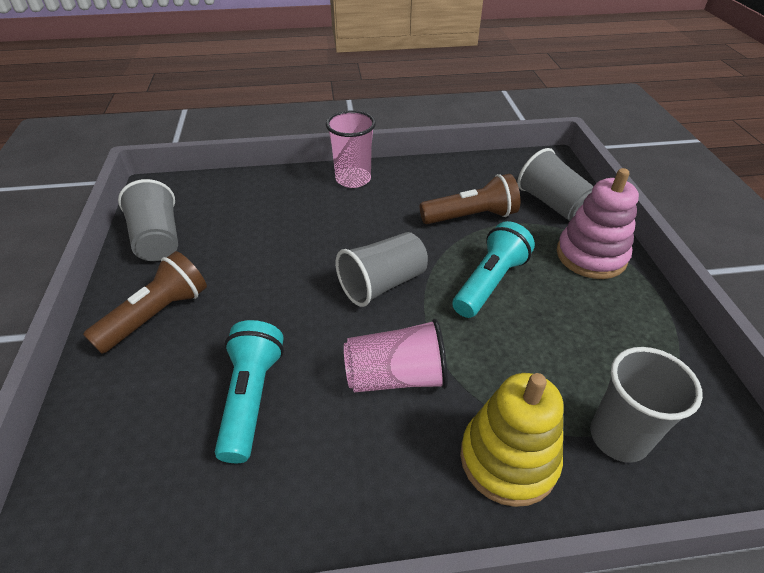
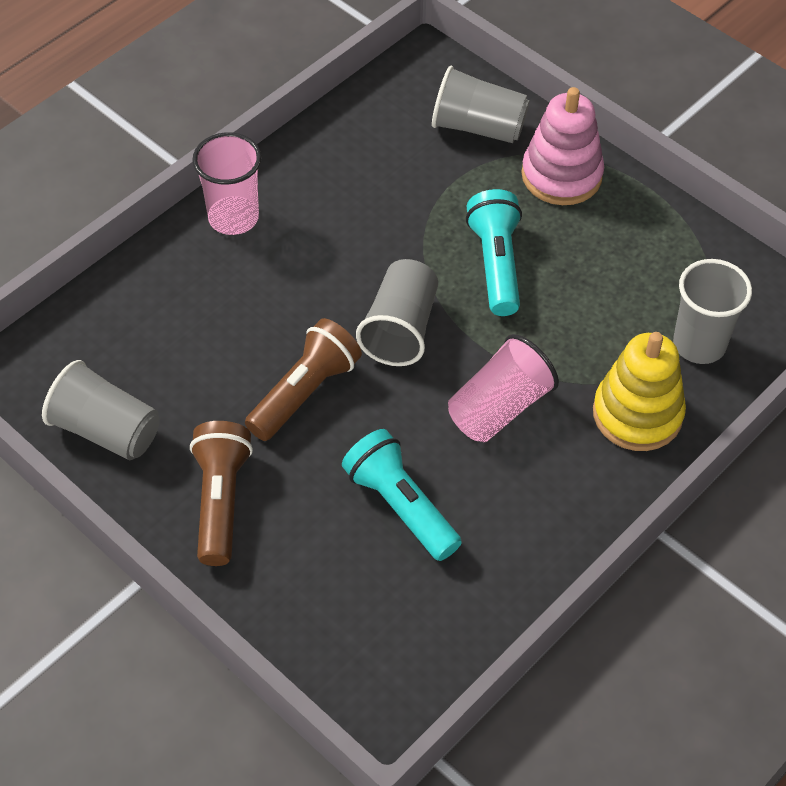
camera: 40 degrees left, 10 degrees up
(470, 216) = (410, 194): brown flashlight -> brown flashlight (304, 392)

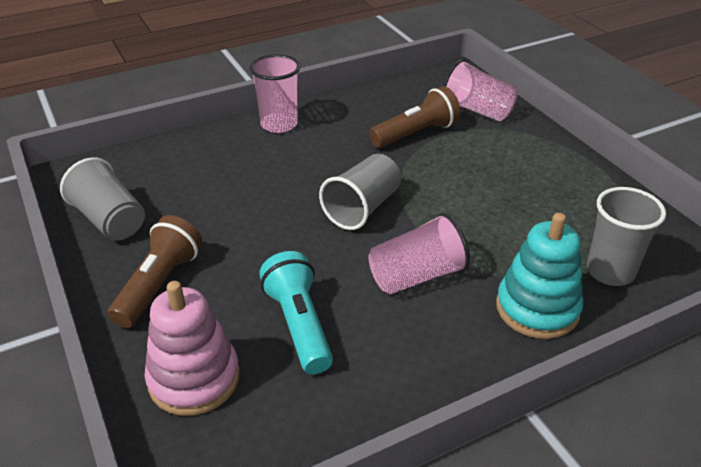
camera: 20 degrees right, 15 degrees down
(304, 392) = (267, 230): brown flashlight -> brown flashlight (415, 134)
(478, 127) = (477, 110): grey cup -> pink cup
(496, 264) = (455, 185): turquoise flashlight -> none
(561, 175) = (529, 146): pink stacking toy -> pink stacking toy (194, 378)
(637, 414) = (537, 308): yellow stacking toy -> turquoise stacking toy

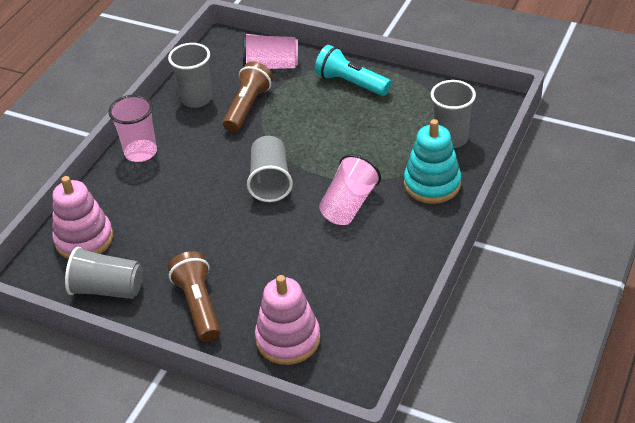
camera: 35 degrees left, 5 degrees up
(148, 168) = (84, 239): none -> pink stacking toy
(299, 325) = (313, 274): turquoise flashlight -> turquoise flashlight (351, 83)
(377, 106) = (196, 99): none -> grey cup

